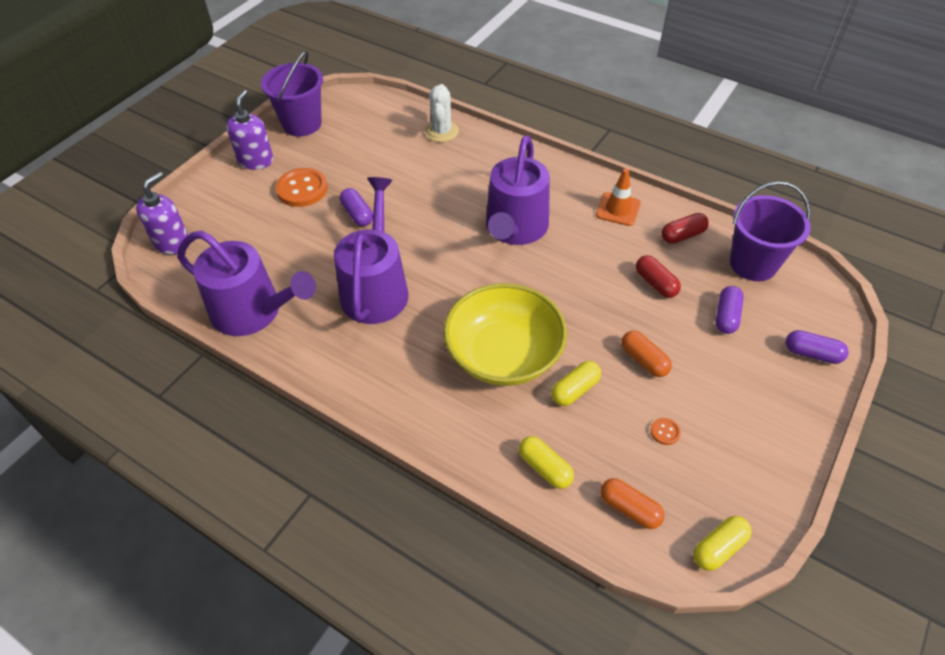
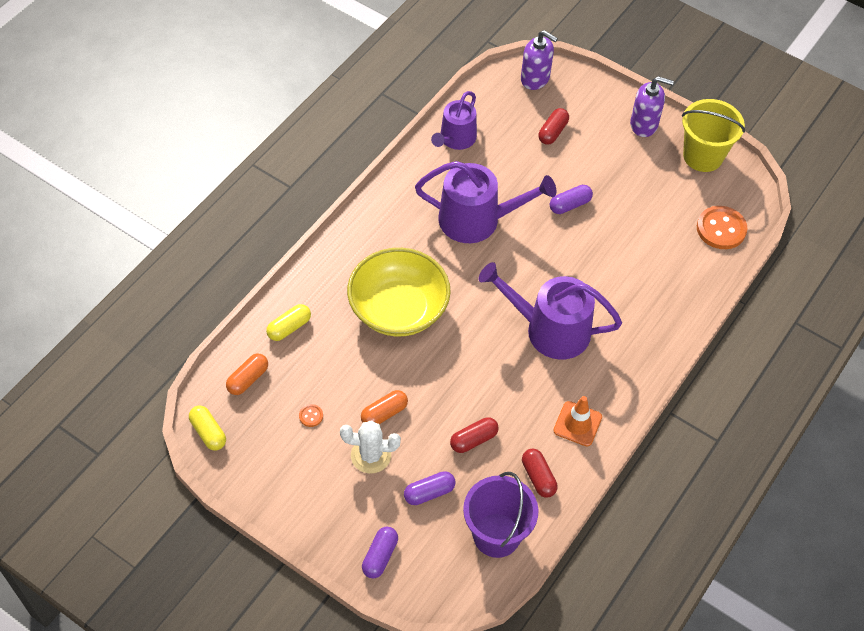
camera: 90 degrees right, 5 degrees up
(253, 312) = (455, 139): purple watering can -> purple watering can, size x0.64
(255, 228) = (552, 132): none -> red capsule
(302, 124) = (703, 156): purple bucket -> yellow bucket
(302, 189) = (604, 162): orange button -> orange button (721, 229)
(441, 131) = (697, 274): white cactus -> white cactus (371, 455)
(575, 389) = (358, 357): yellow capsule -> none
(726, 316) = (429, 493): purple capsule -> purple capsule turned 45 degrees counterclockwise

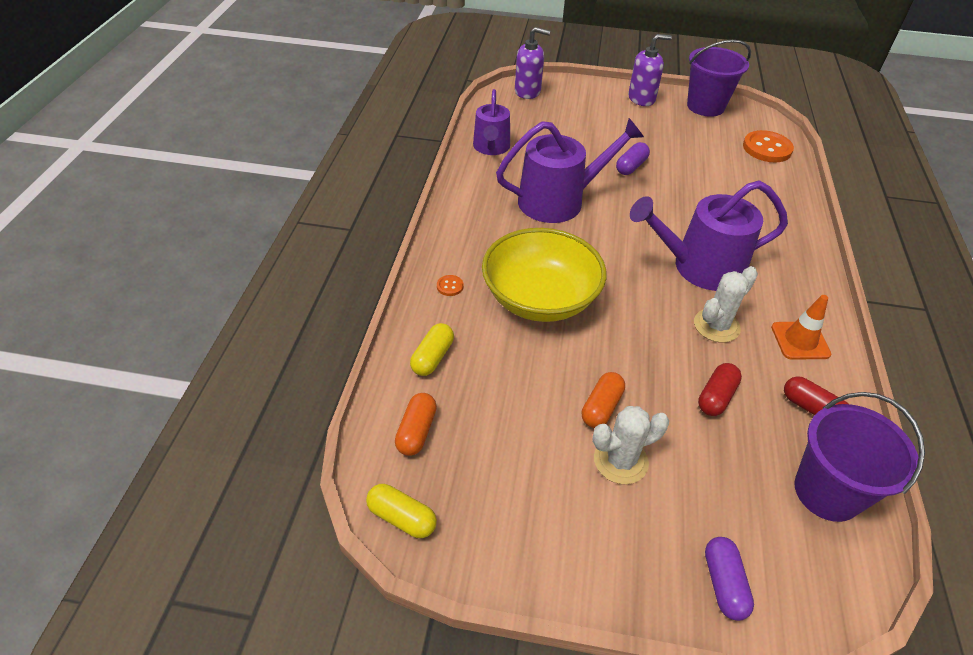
camera: 25 degrees left, 10 degrees down
(311, 416) = (520, 444): orange button -> orange button (450, 286)
(429, 493) = (717, 476): purple capsule -> none
(520, 385) = (716, 326): none -> white cactus
(552, 132) = (572, 121): red capsule -> none
(703, 156) = (705, 106): yellow bucket -> purple bucket

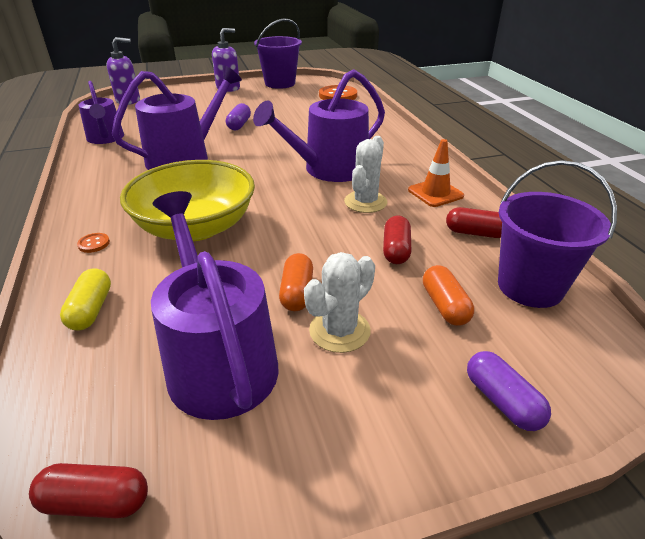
camera: 25 degrees left, 10 degrees down
(402, 518) = (96, 501): yellow capsule -> red capsule
(416, 431) = (90, 390): orange capsule -> orange capsule (445, 306)
(513, 446) = (218, 361): none -> purple watering can

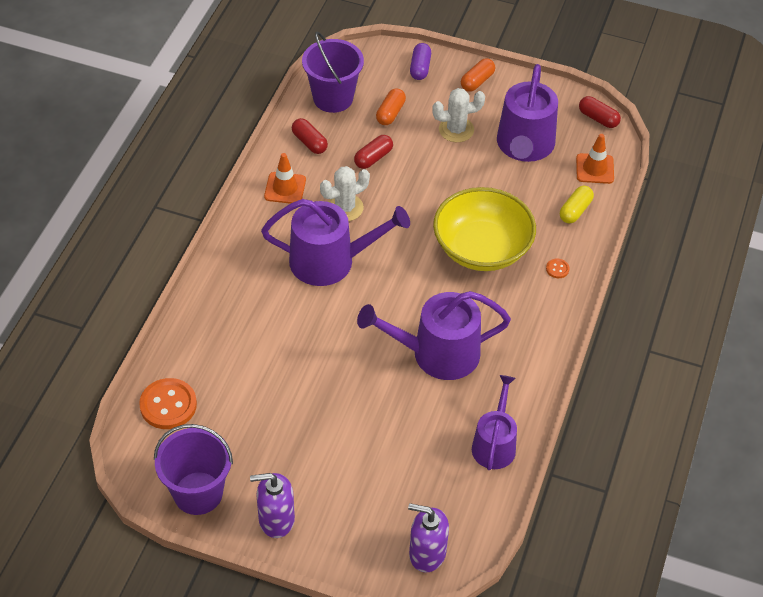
camera: 145 degrees left, 15 degrees up
(75, 385) = (594, 169): none -> orange traffic cone
(239, 125) = (342, 394): purple capsule -> none
(297, 292) = (458, 161): orange capsule -> orange capsule (477, 81)

